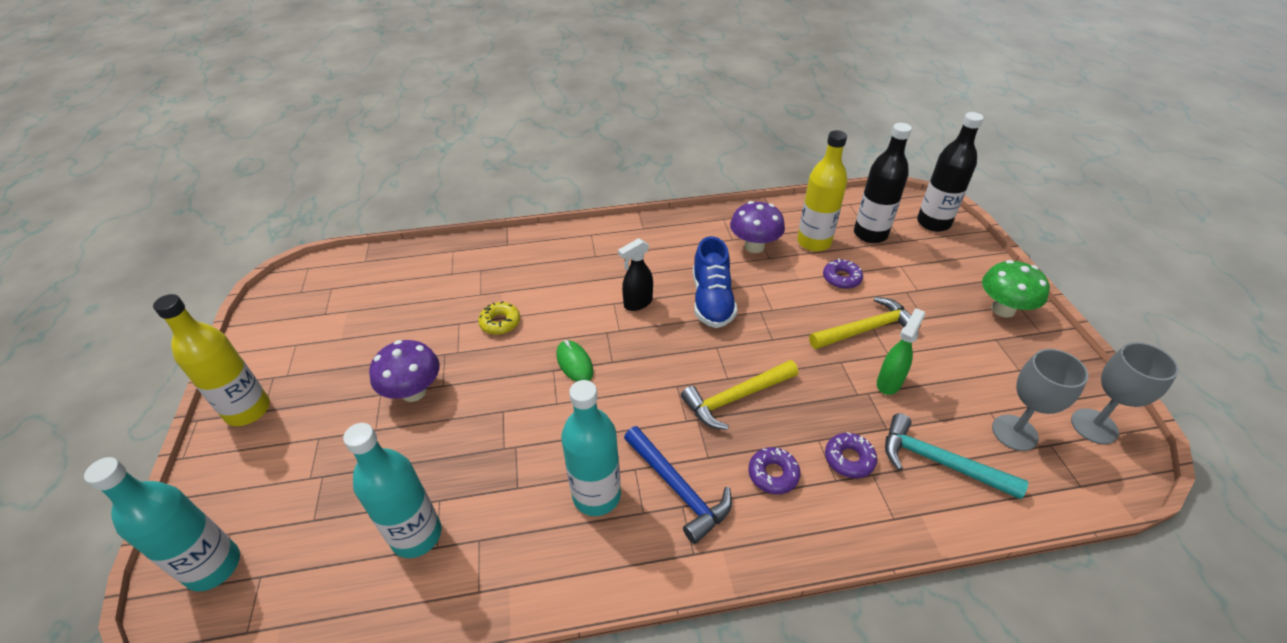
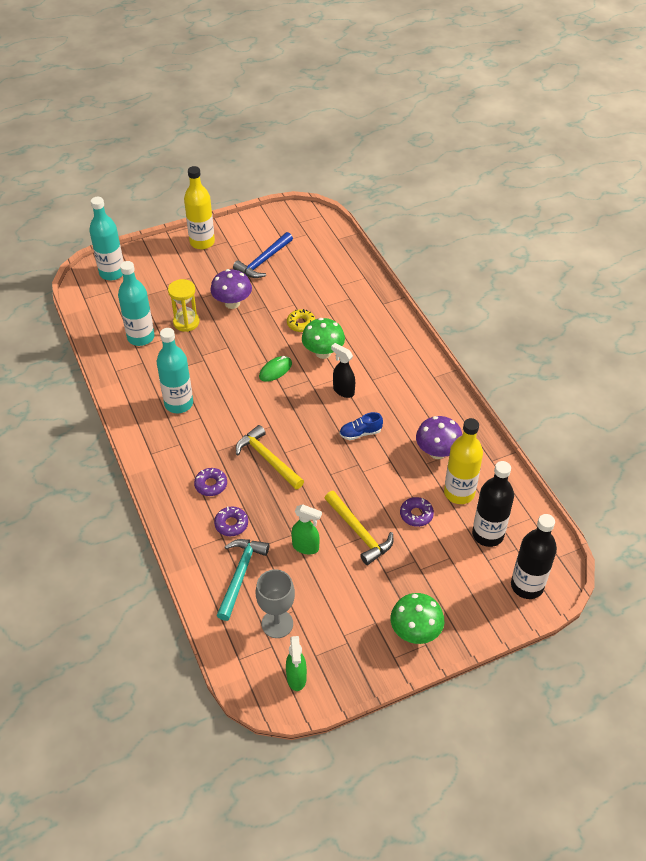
camera: 75 degrees right, 5 degrees up
(419, 459) = (186, 322): none -> yellow hourglass
(564, 310) = (323, 352): none -> green mushroom
(678, 489) = (190, 440): blue hammer -> blue hammer (263, 261)
(712, 300) = (360, 433): blue shoe -> blue shoe, size x0.58
(1094, 426) = (296, 678): grey goblet -> green spray bottle

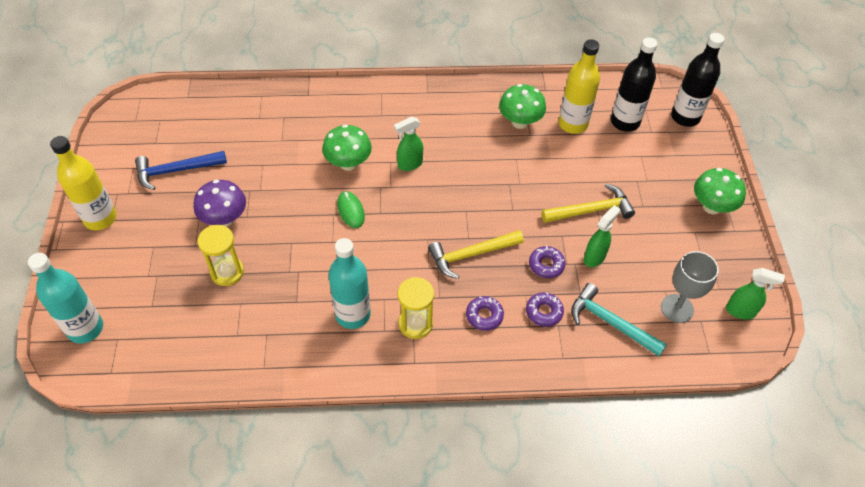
camera: 70 degrees left, 5 degrees up
(141, 337) = (223, 325): turquoise bottle -> none
(185, 443) = (415, 324): none -> yellow hourglass
(263, 261) = (176, 171): blue hammer -> blue hammer turned 105 degrees clockwise
(301, 324) = (295, 168): yellow donut -> none
(343, 391) = (409, 164): black spray bottle -> green spray bottle
(360, 433) = (471, 169): blue shoe -> none
(416, 514) = (586, 162): purple donut -> purple donut (546, 265)
(437, 452) = (520, 122): purple mushroom -> green mushroom

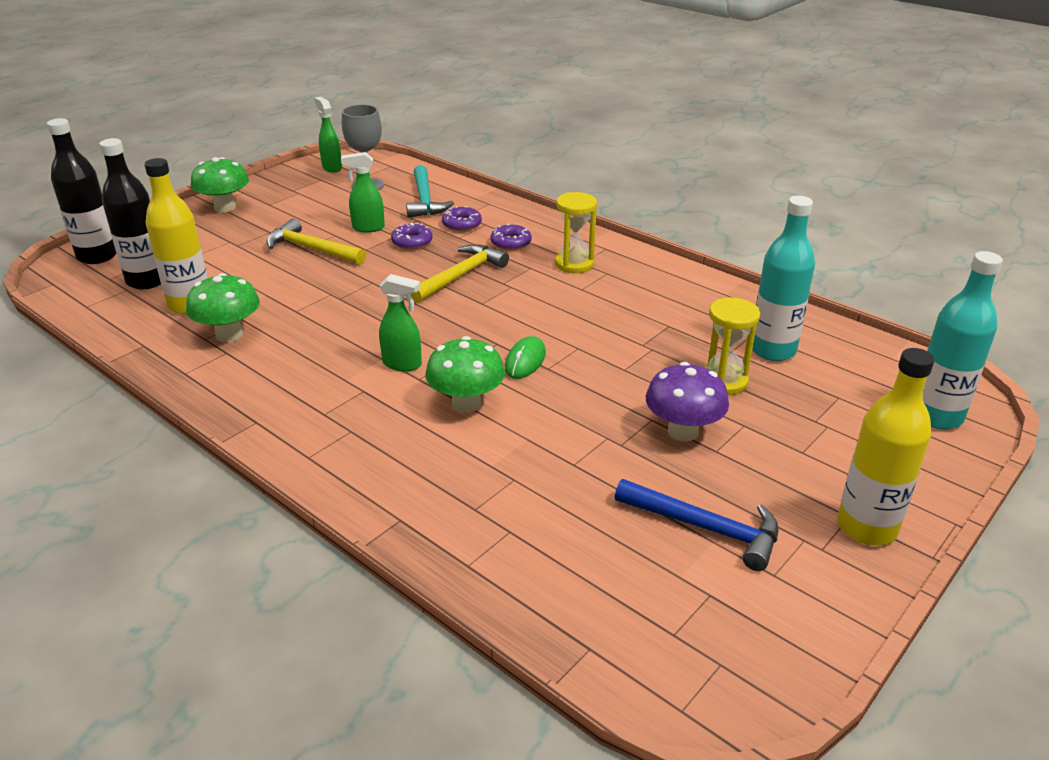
camera: 135 degrees left, 20 degrees down
(353, 314) = (623, 293): turquoise bottle -> turquoise bottle (772, 350)
(471, 255) = (461, 275): yellow hammer -> yellow hammer turned 75 degrees counterclockwise

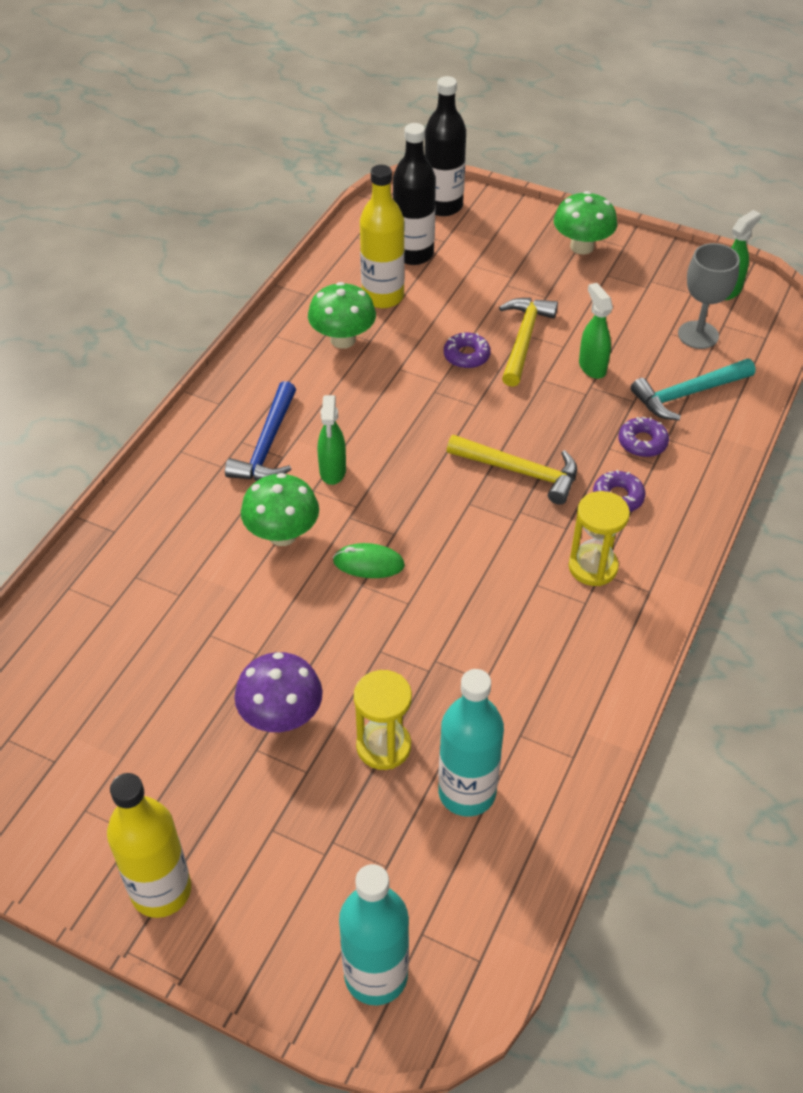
camera: 75 degrees right, 15 degrees up
(412, 242) = (577, 411): purple donut -> purple donut (466, 356)
(705, 528) = (137, 750): blue hammer -> blue hammer (267, 445)

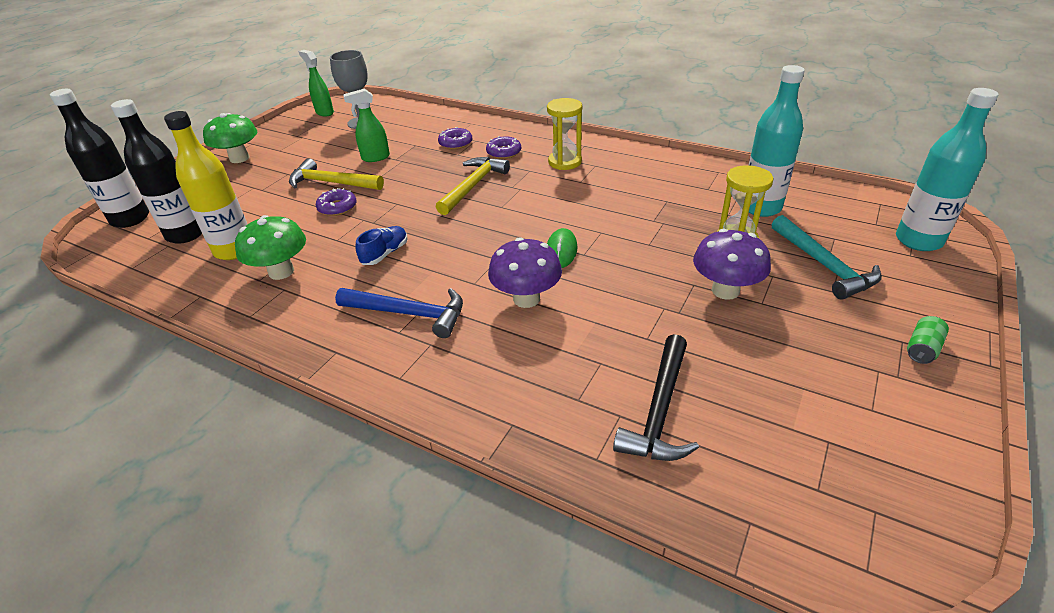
camera: 85 degrees left, 10 degrees down
(112, 635) = (659, 411): none -> black hammer
(161, 890) = (922, 348): yellow bottle -> green can
(282, 534) = (526, 299): green mushroom -> purple mushroom
(332, 472) = (454, 272): green spray bottle -> none
(370, 411) = (385, 254): none -> blue shoe
(687, 394) = (415, 128): turquoise hammer -> turquoise hammer (824, 265)

